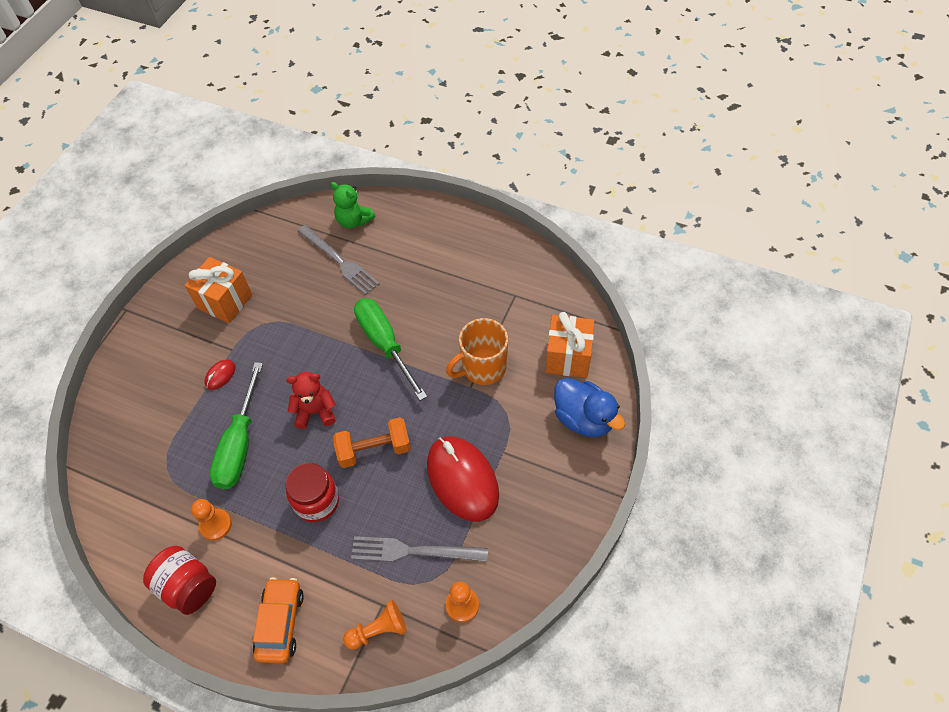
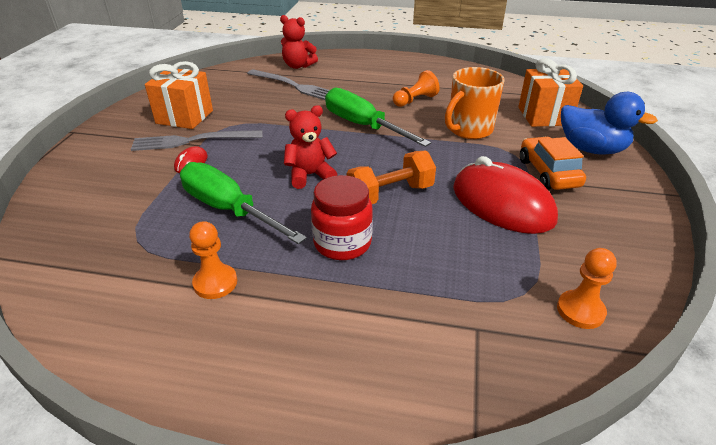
camera: 15 degrees left, 20 degrees down
(188, 586) = (188, 354): red jar -> none
(240, 444) = (228, 209): green screwdriver -> green screwdriver turned 135 degrees clockwise
(280, 623) = (343, 374): orange car -> orange car (548, 173)
(354, 221) = (298, 66): green teddy bear -> red teddy bear
(378, 630) = (488, 356): orange pawn -> orange pawn (415, 100)
(414, 551) = (486, 269): grey fork -> grey fork (193, 141)

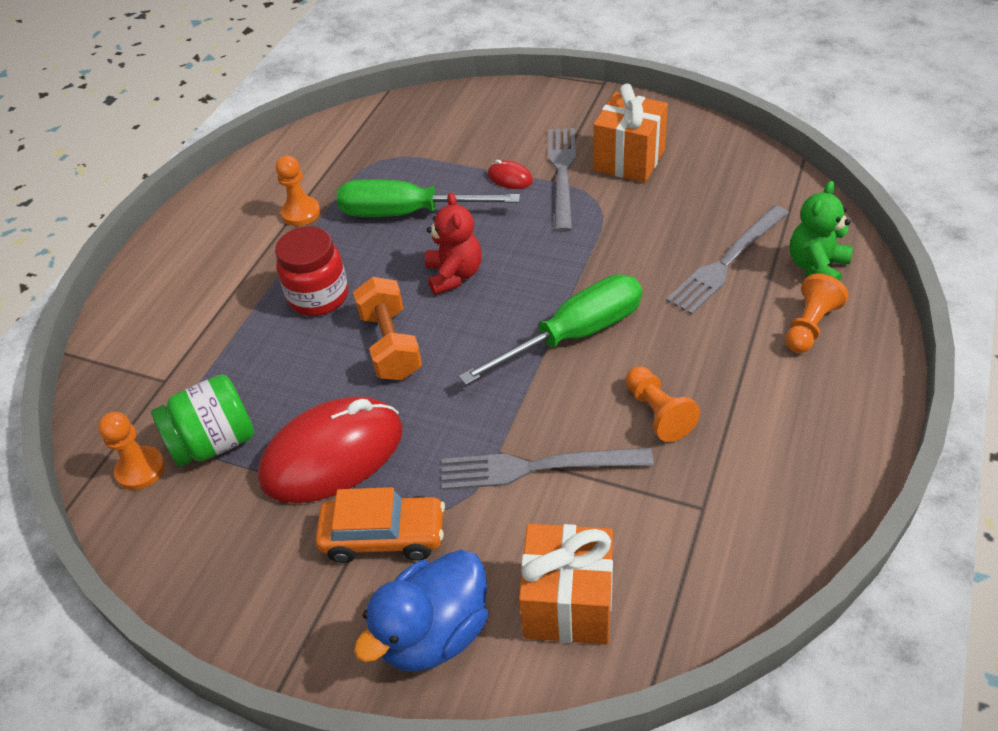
camera: 105 degrees right, 10 degrees up
(228, 209) = (407, 213): green screwdriver -> green screwdriver turned 135 degrees counterclockwise
(298, 66) = (816, 267): red teddy bear -> green teddy bear
(342, 68) = (810, 326): none -> orange pawn
(469, 130) = (537, 467): orange mug -> grey fork
(526, 269) = (215, 442): none -> green jar

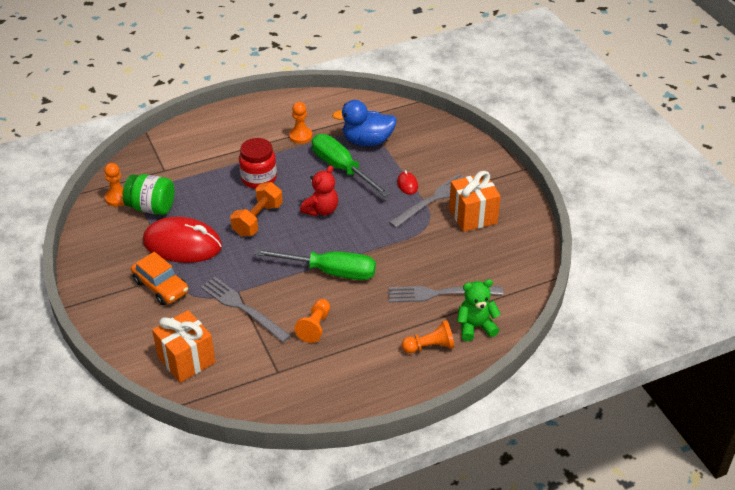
camera: 40 degrees right, 5 degrees down
(434, 633) = (134, 330): blue duck -> blue duck (367, 141)

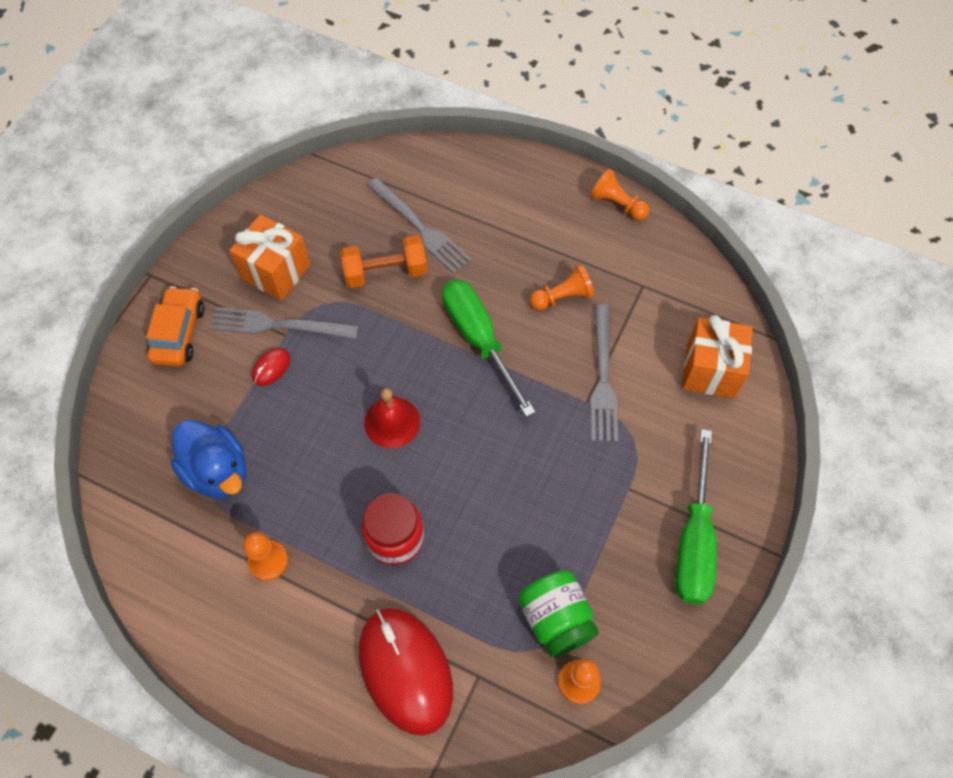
camera: 130 degrees left, 20 degrees up
(161, 287) = (655, 482): orange car -> orange car (179, 333)
(182, 244) = (578, 521): red mouse -> red mouse (405, 670)
(257, 220) = (467, 476): orange dumbbell -> orange dumbbell (385, 272)
(321, 210) = (392, 422): red teddy bear -> red bell
(341, 168) = (297, 459): green screwdriver -> green screwdriver (694, 540)
(430, 346) = (495, 193): orange pawn -> orange pawn (617, 204)
(475, 327) = (438, 176): green teddy bear -> none

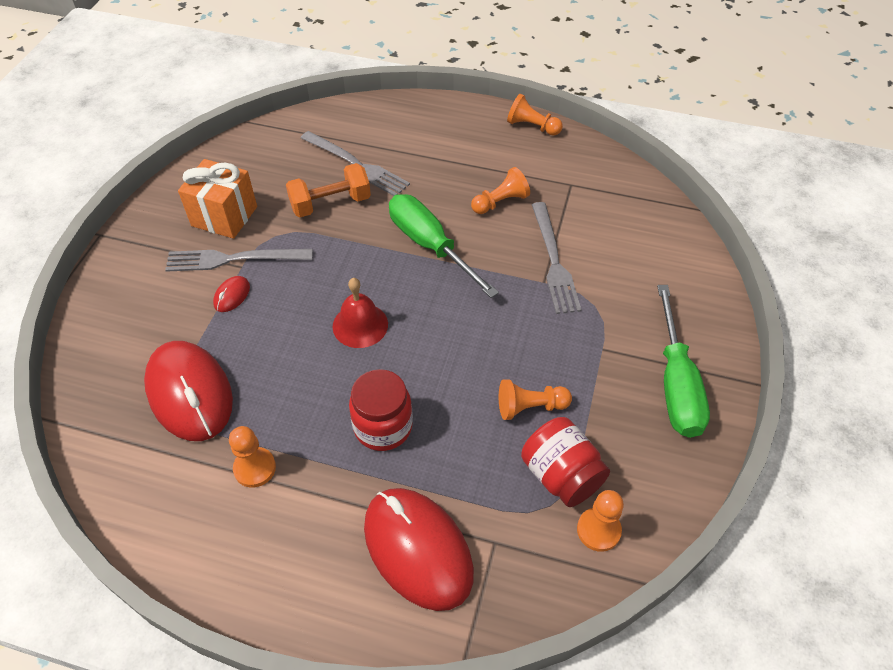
camera: 10 degrees left, 10 degrees down
(179, 333) = (134, 279): orange car -> none
(217, 471) = (190, 393): blue duck -> red mouse
(542, 541) = (530, 407): none -> orange pawn
(556, 619) = (561, 475): green jar -> red jar
(710, 370) = (650, 242): orange gift -> none

